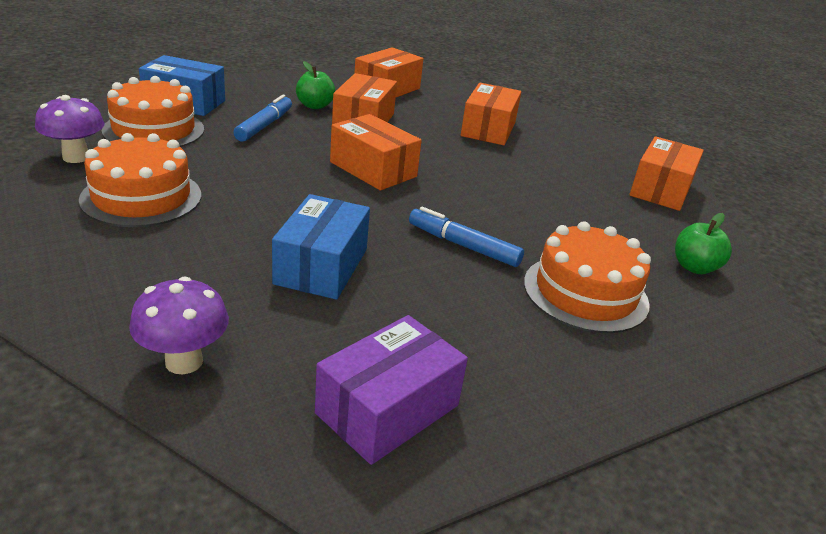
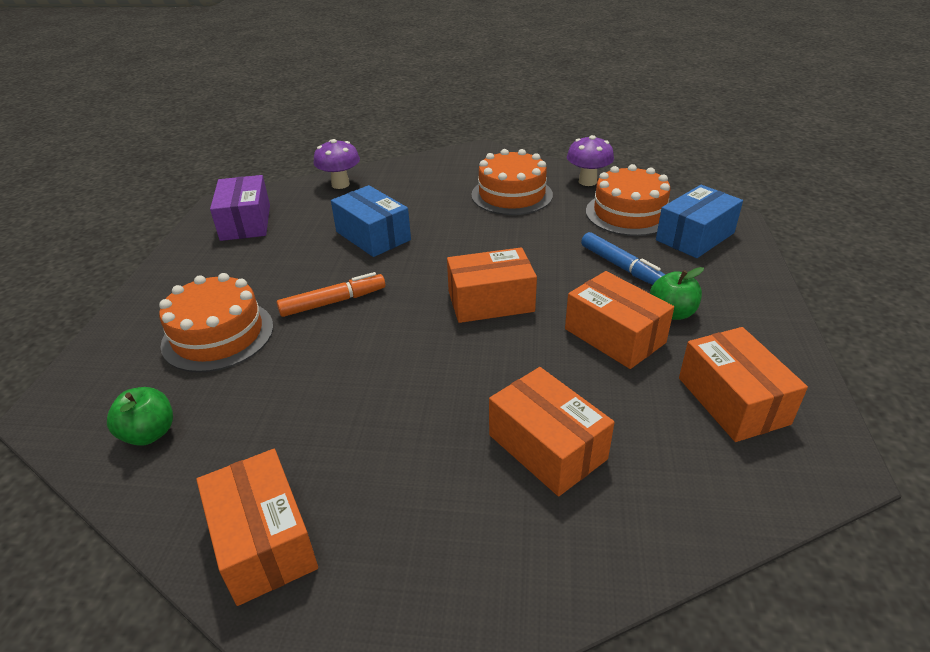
camera: 130 degrees right, 5 degrees up
(463, 245) = (333, 302): blue marker -> orange marker

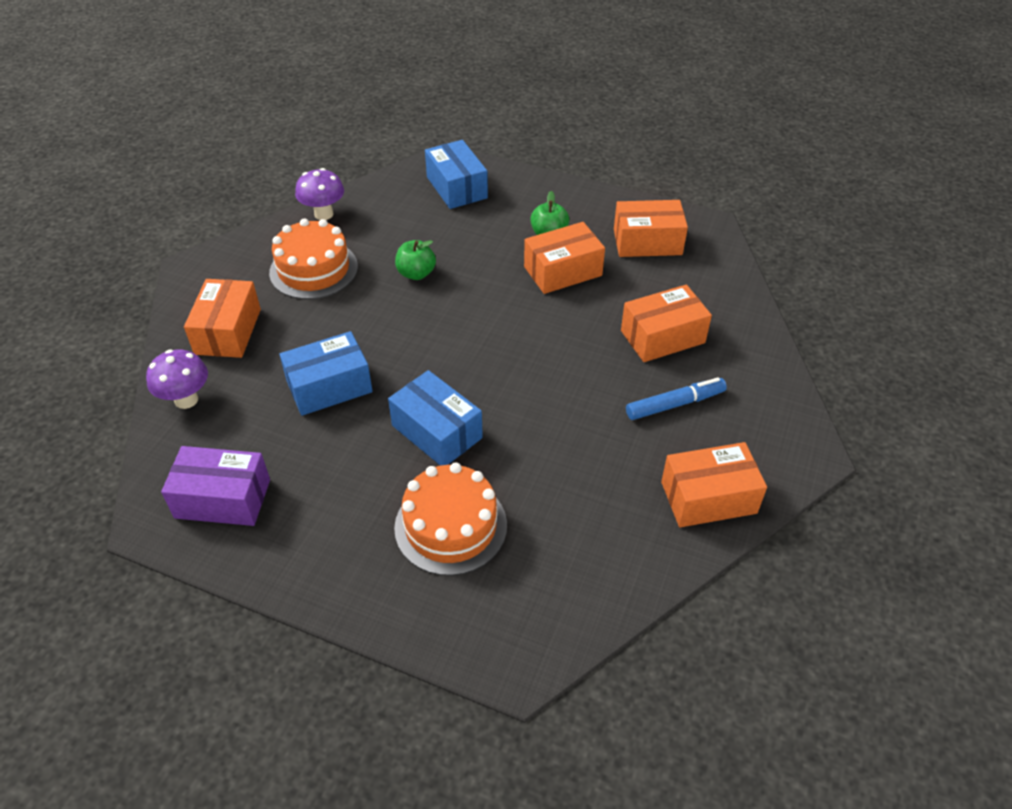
camera: 75 degrees left, 10 degrees up
(149, 433) = (577, 576): green apple -> green apple (416, 273)
(333, 302) = (437, 431): orange marker -> blue box
(490, 301) = (488, 326): orange box -> orange box (228, 331)
(621, 267) = (477, 239): blue marker -> blue marker (675, 404)
(629, 213) = (399, 209): orange cake -> none

